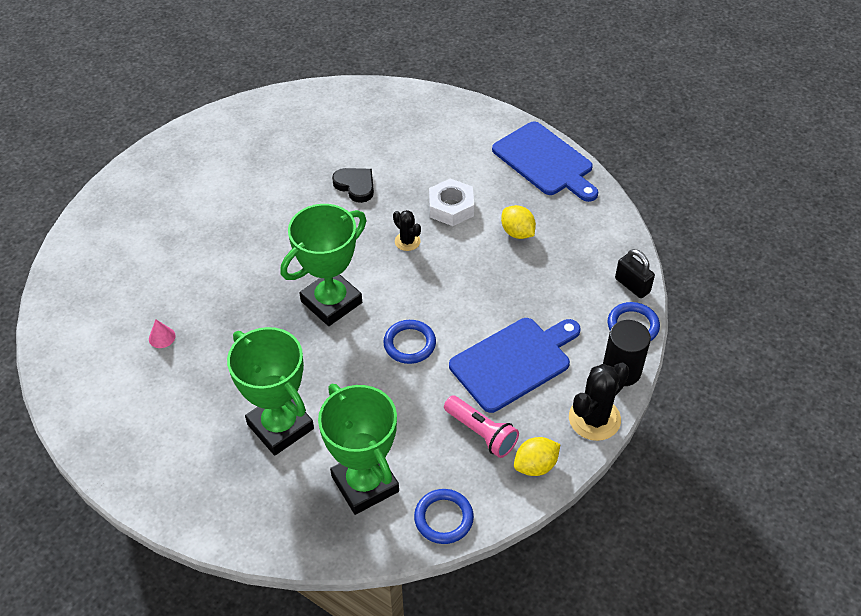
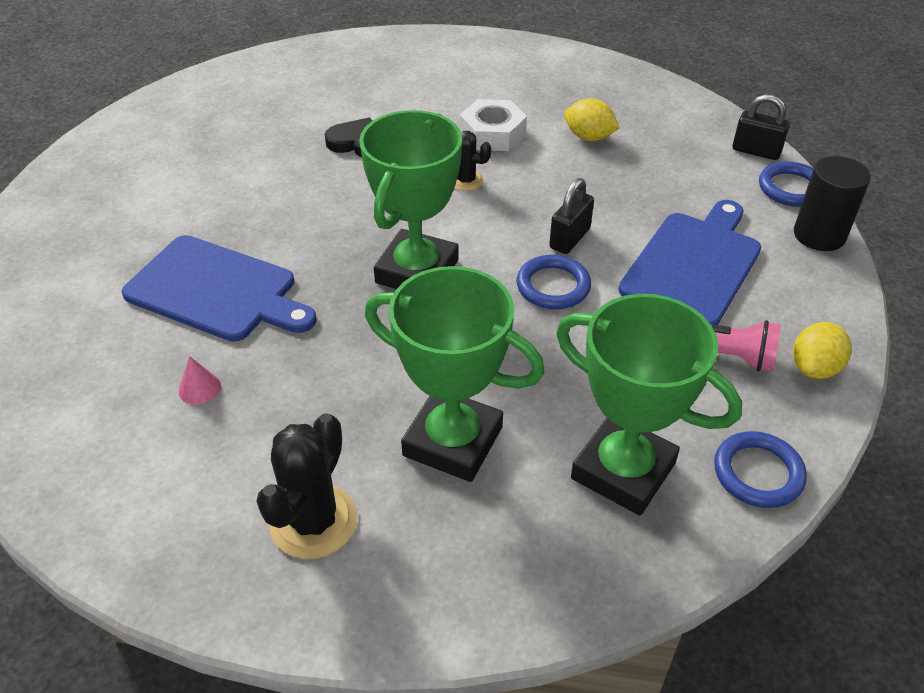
camera: 25 degrees left, 5 degrees down
(445, 312) = (569, 238): none -> black padlock
(545, 161) = (564, 65): blue cutting board -> blue cutting board (216, 291)
(594, 419) = (834, 293): black cactus -> black cactus (313, 521)

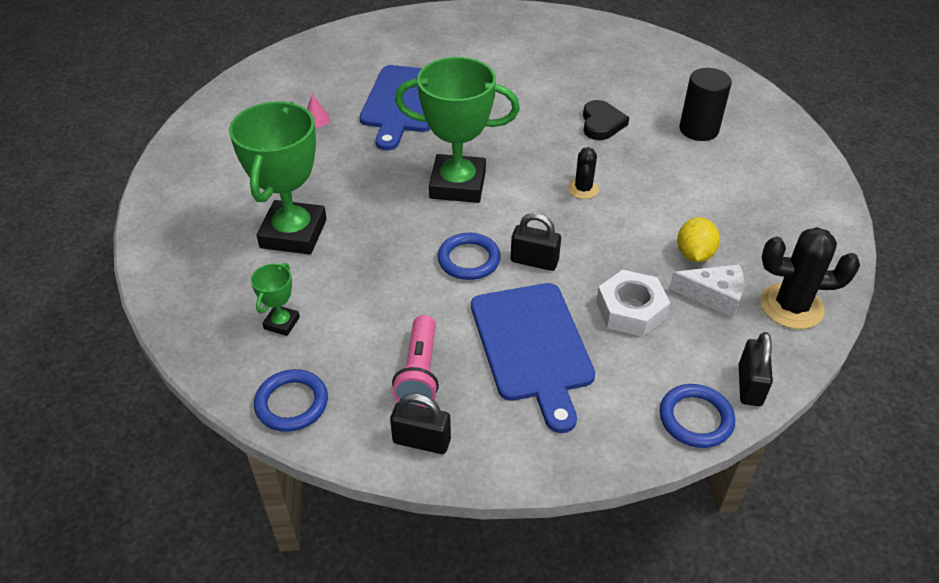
camera: 75 degrees right, 0 degrees up
(313, 521) = (221, 188): black cactus -> black cactus (791, 306)
(492, 134) = (660, 193): white nut -> white nut (631, 310)
(623, 470) = (281, 323): green trophy -> green trophy, size x0.45
(646, 141) = (714, 296): none -> white cheese
(694, 265) = (532, 346): blue cutting board -> blue cutting board turned 60 degrees clockwise
(814, 368) = (421, 441): yellow lemon -> black padlock
(819, 235) = (623, 444): black cylinder -> black cylinder (698, 129)

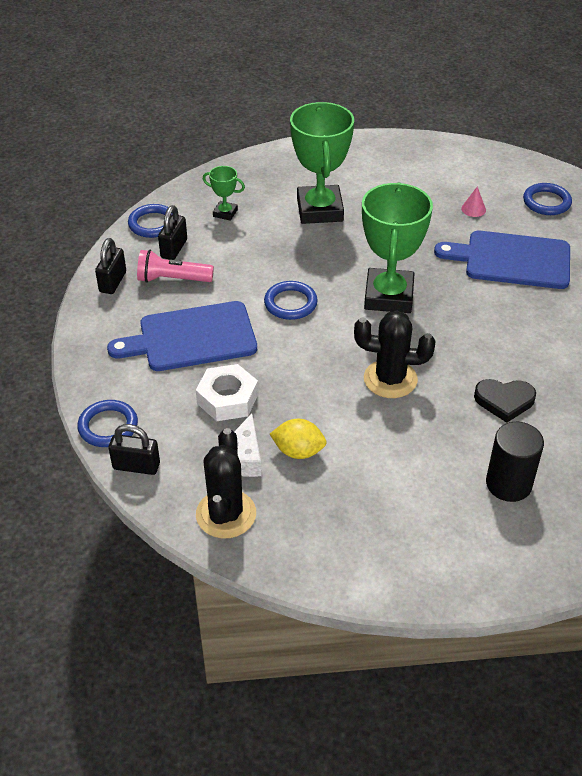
camera: 90 degrees right, 0 degrees up
(293, 233) = (320, 210): green trophy -> green trophy turned 75 degrees clockwise
(314, 74) = (546, 202): none -> blue ring
(534, 261) = (288, 342): black padlock -> black padlock (174, 249)
(583, 189) = (390, 379): black cactus -> black cactus, size x1.76

